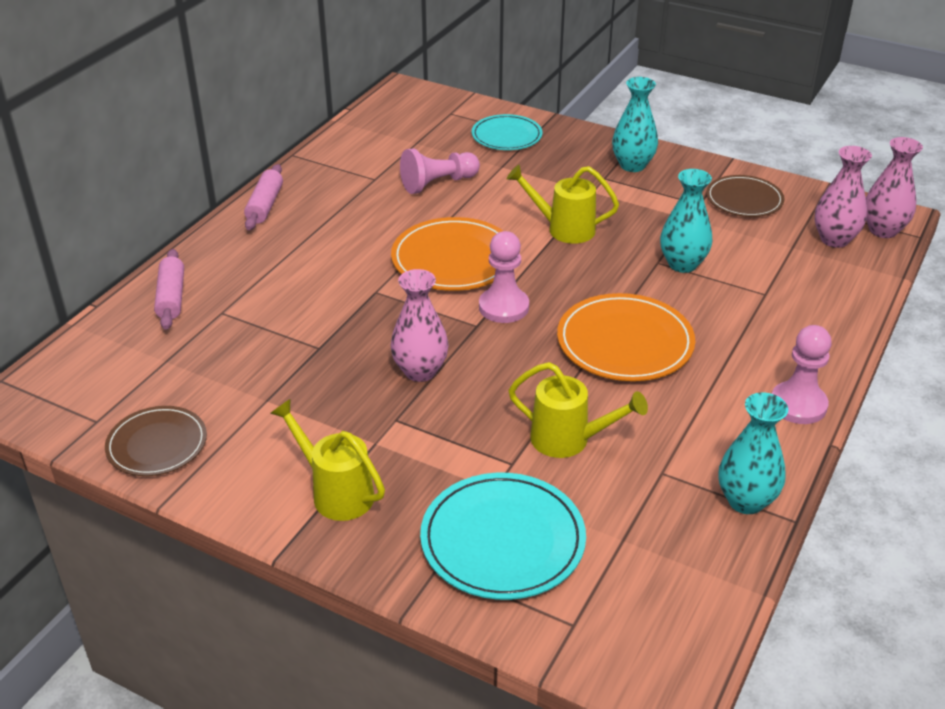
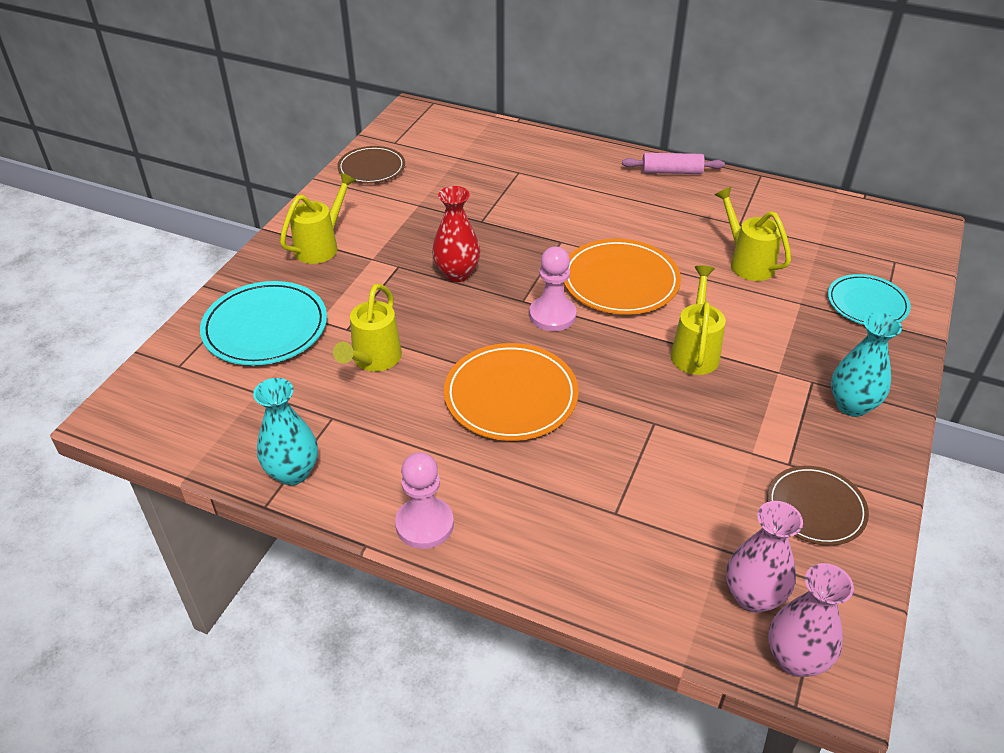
camera: 85 degrees right, 5 degrees up
(171, 297) = (533, 148): pink rolling pin -> none
(420, 371) = (457, 273): pink vase -> red vase
(438, 183) = (747, 263): pink pawn -> yellow watering can
(682, 264) = (655, 443): turquoise vase -> none

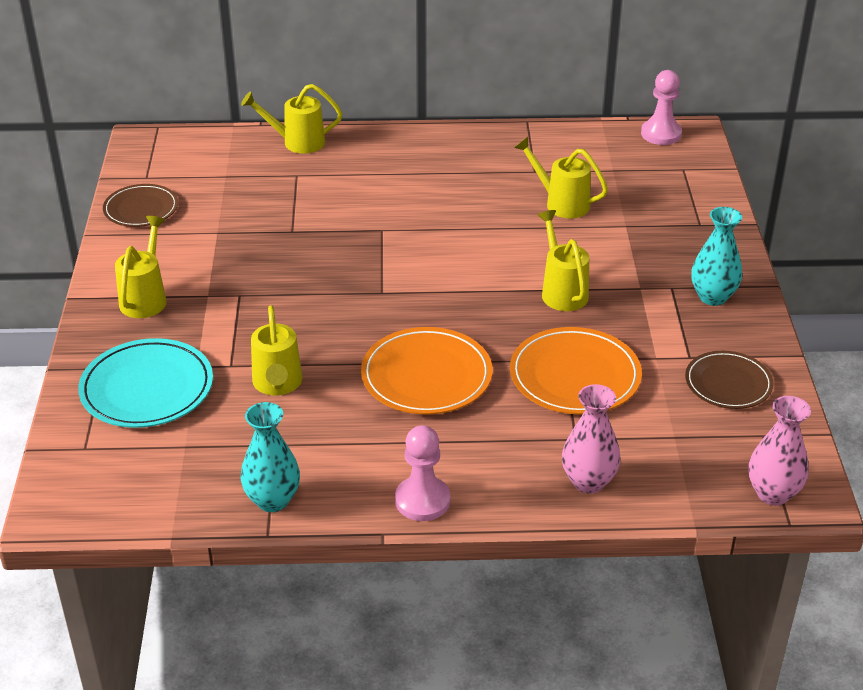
camera: 25 degrees left, 5 degrees down
(457, 273) = (302, 286): red vase -> none
(538, 144) = (297, 142): none -> yellow watering can
(552, 315) = (418, 297): pink pawn -> pink pawn (661, 134)
(620, 281) = (459, 250): orange plate -> orange plate (575, 376)
(671, 172) = (444, 138): pink rolling pin -> none
(753, 596) = (718, 462): pink vase -> pink vase (588, 482)
(867, 303) = (680, 211): turquoise plate -> none

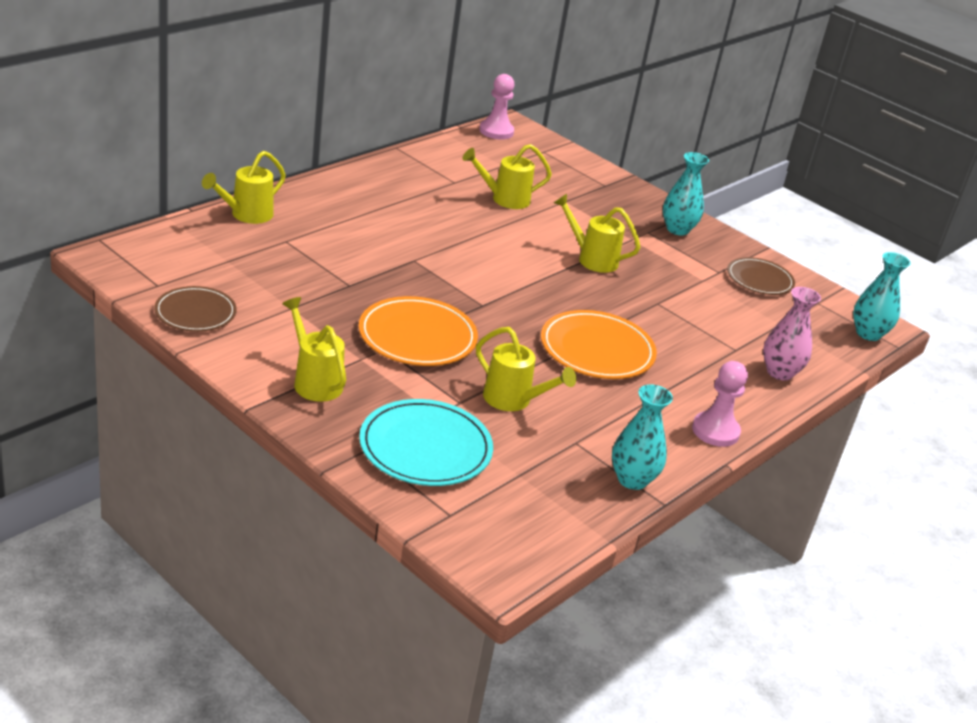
camera: 50 degrees left, 5 degrees down
(575, 376) = (678, 310): orange plate -> orange plate (417, 336)
(772, 493) = (868, 334): pink vase -> turquoise vase

